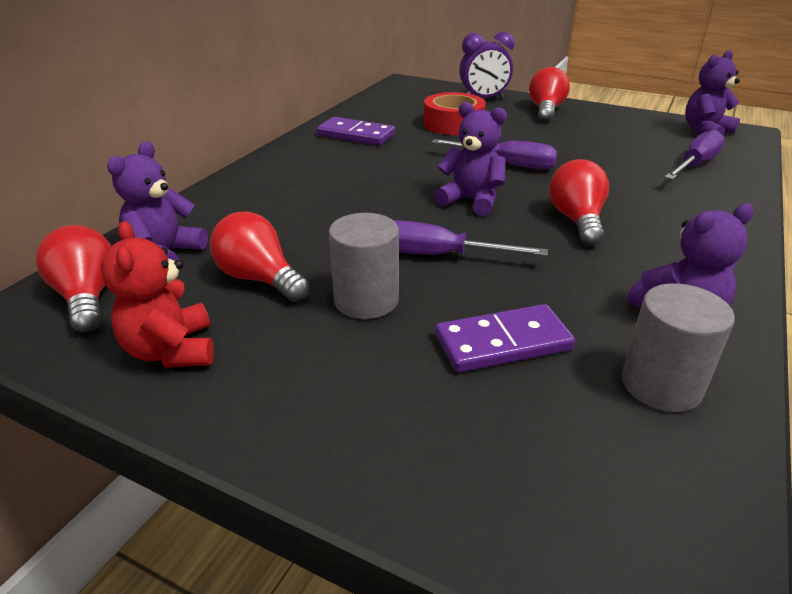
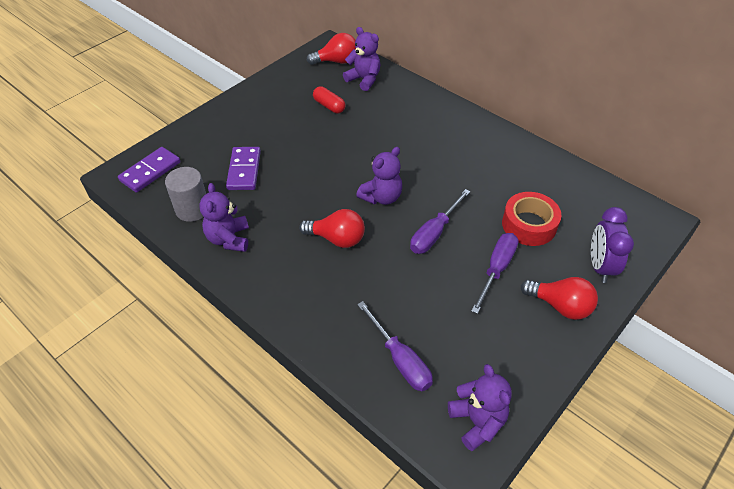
camera: 105 degrees right, 15 degrees up
(171, 351) = (289, 83): red teddy bear -> none
(259, 278) = (329, 106): red light bulb -> red capsule
(356, 135) = (512, 163): purple domino -> purple domino (150, 171)
(366, 300) = (296, 136): grey cylinder -> none
(440, 255) = (323, 168): purple screwdriver -> purple screwdriver (496, 269)

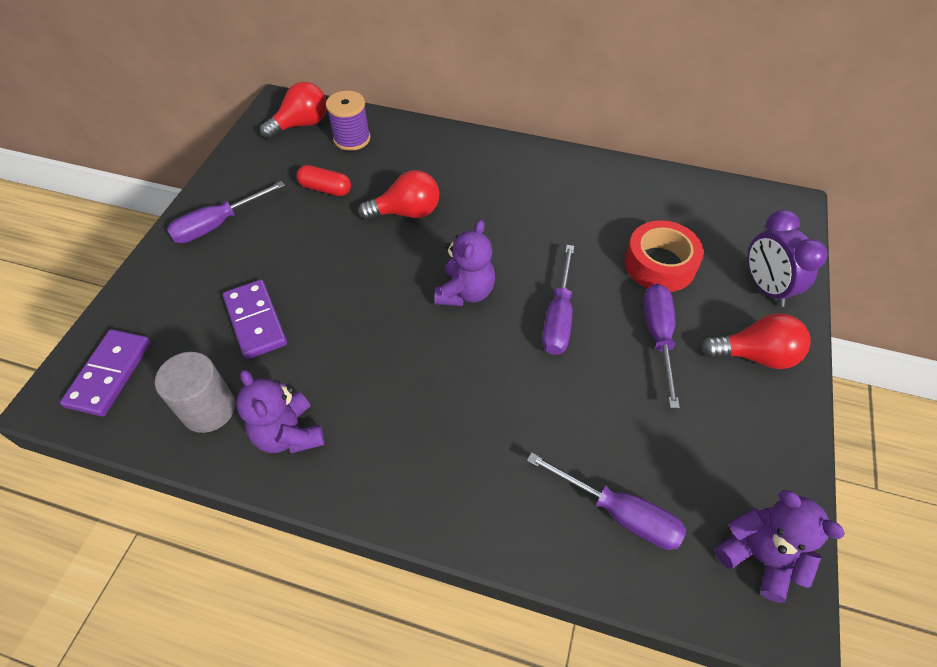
camera: 25 degrees left, 5 degrees up
(252, 108) = (218, 224): none -> purple screwdriver
(337, 239) = (441, 373): red light bulb -> red light bulb (407, 212)
(364, 79) = (352, 139): purple teddy bear -> purple spool

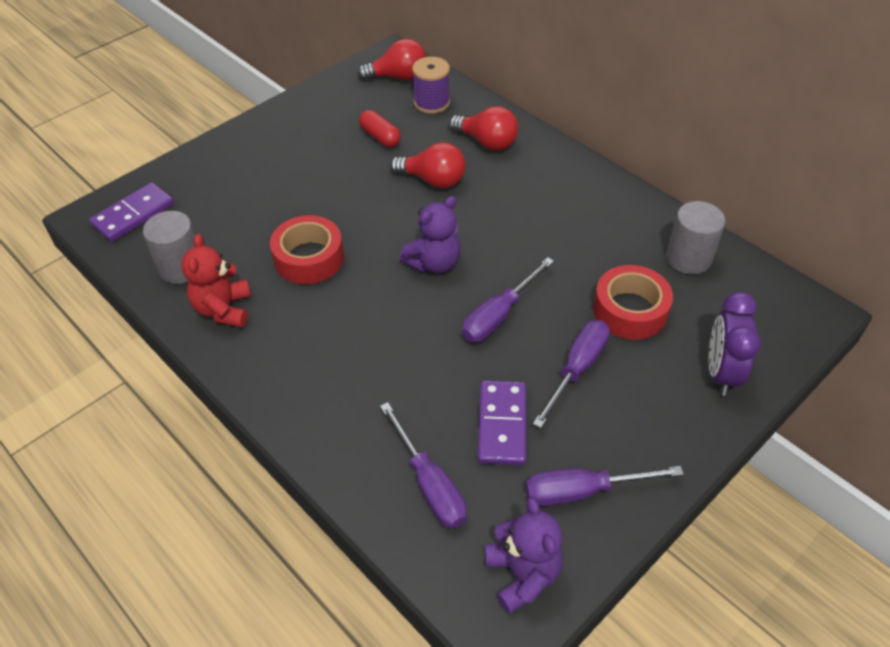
camera: 30 degrees right, 5 degrees down
(218, 224) = (278, 135): purple screwdriver -> purple screwdriver (583, 491)
(255, 321) = (256, 219): purple domino -> purple domino (502, 424)
(289, 434) = (224, 309): purple teddy bear -> red teddy bear
(341, 339) = (309, 258): none -> red tape
(669, 199) = (688, 258): none -> grey cylinder
(755, 355) = (658, 424): red light bulb -> red light bulb (487, 142)

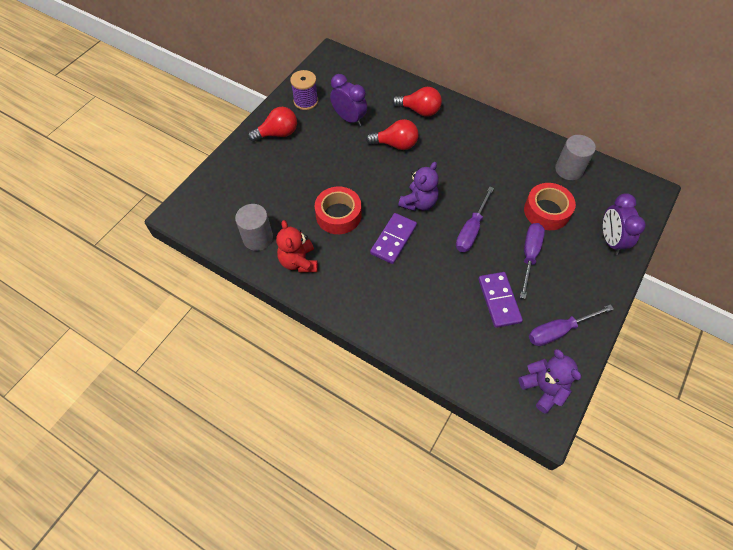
camera: 15 degrees left, 10 degrees up
(133, 215) = (208, 207): purple domino -> purple domino (393, 240)
(380, 137) = (349, 119): red capsule -> purple clock
(398, 77) = (343, 71): red light bulb -> red light bulb (277, 134)
(429, 484) = (471, 347): purple screwdriver -> none
(431, 103) = (372, 87): purple spool -> purple spool (306, 101)

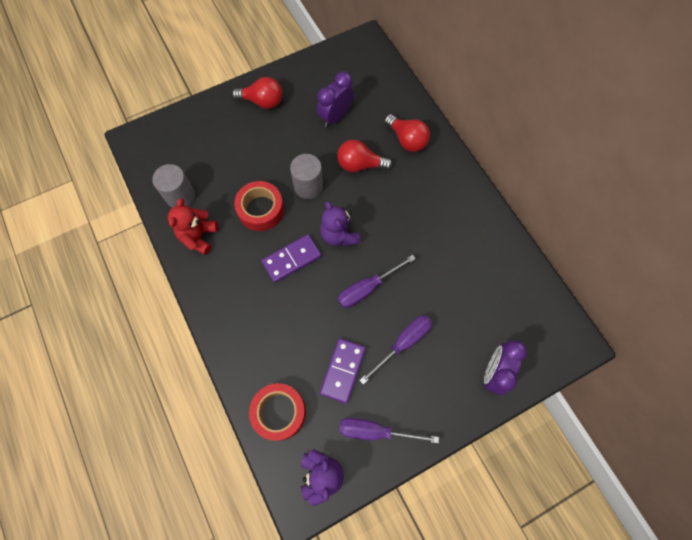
camera: 30 degrees right, 10 degrees up
(306, 101) = (309, 80): purple spool -> none
(349, 119) = (335, 117): purple clock -> purple clock turned 120 degrees counterclockwise
(395, 144) = (360, 165): red light bulb -> red light bulb turned 150 degrees clockwise
(418, 203) = (339, 235): purple teddy bear -> purple teddy bear turned 90 degrees clockwise
(546, 211) = (453, 308): red tape -> red tape (279, 412)
(569, 169) = (509, 276): grey cylinder -> grey cylinder (308, 186)

